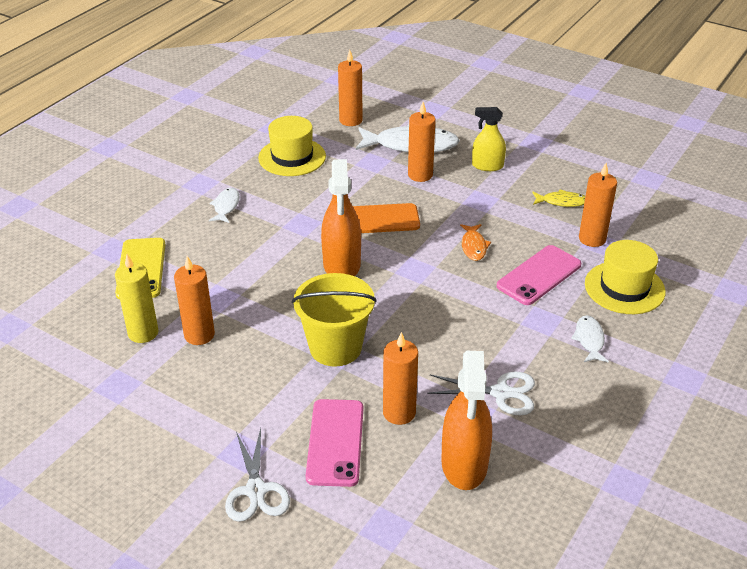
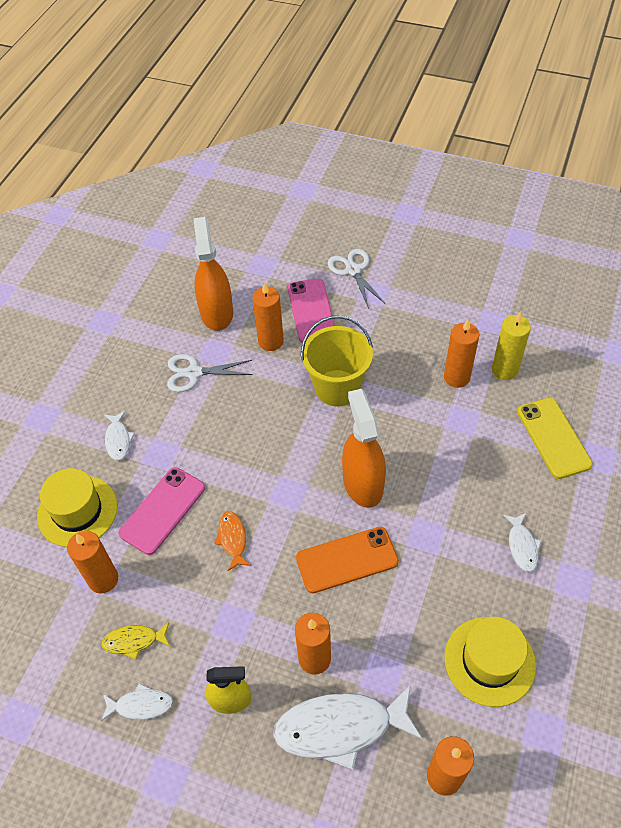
camera: 170 degrees right, 15 degrees up
(554, 172) = (141, 705): none -> white fish

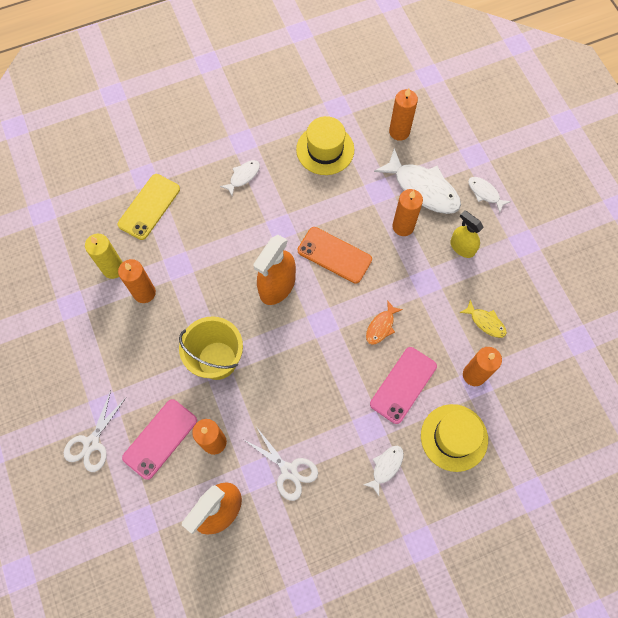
camera: 135 degrees left, 15 degrees up
(141, 705) = (508, 287): white fish -> white fish (485, 193)
(162, 510) = (403, 385): pink phone -> pink phone turned 45 degrees counterclockwise

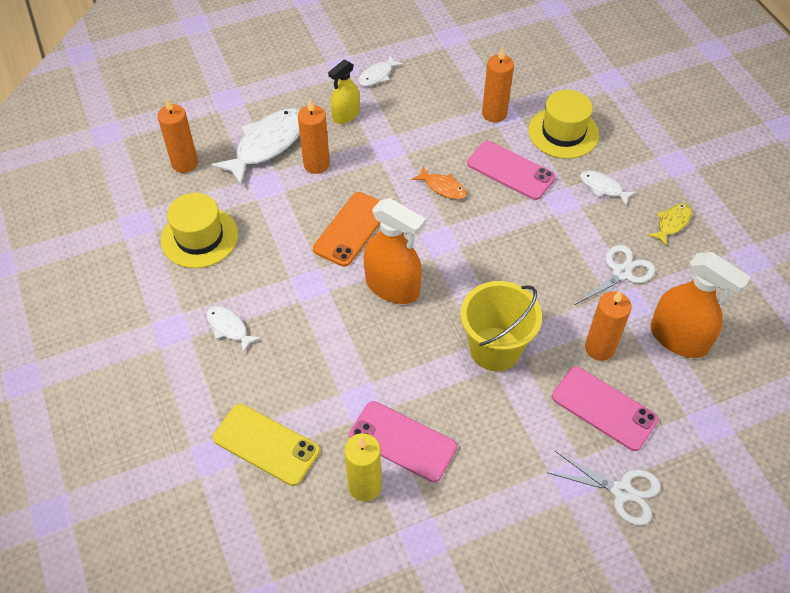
camera: 90 degrees left, 15 degrees down
(144, 293) = (402, 441): orange candle -> pink phone
(485, 193) = (279, 93): white fish -> white fish (377, 75)
(485, 322) = (435, 101): yellow fish -> yellow fish (671, 223)

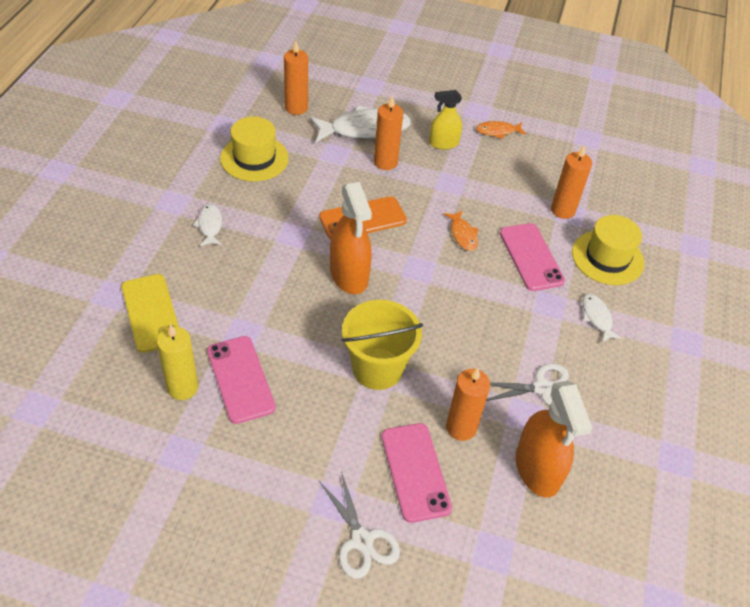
camera: 35 degrees right, 5 degrees down
(377, 75) = (497, 131): white fish -> orange fish
(671, 223) = (630, 382): yellow fish -> none

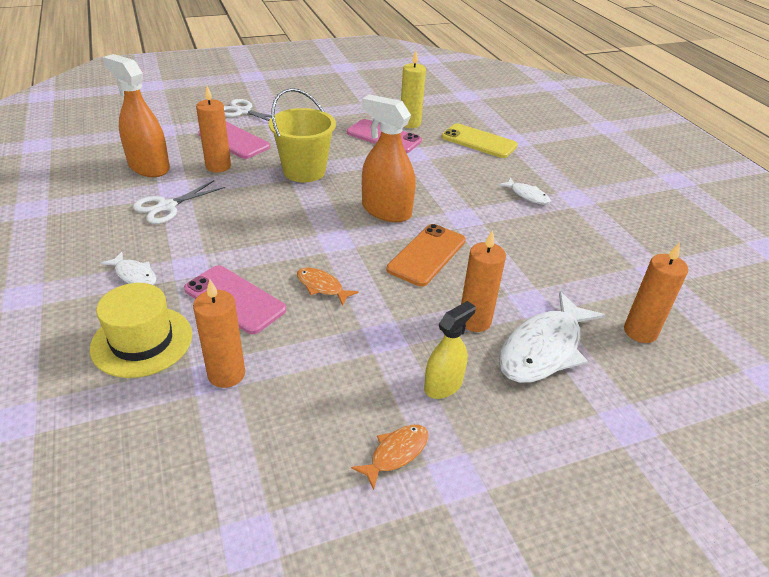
camera: 145 degrees right, 10 degrees down
(254, 158) = (584, 258): yellow hat -> none

